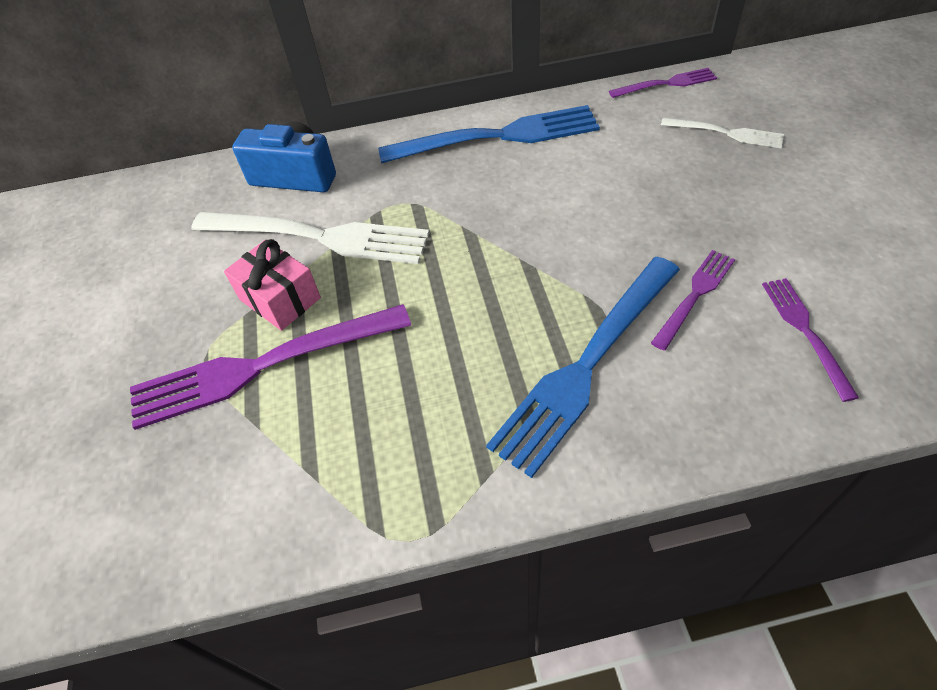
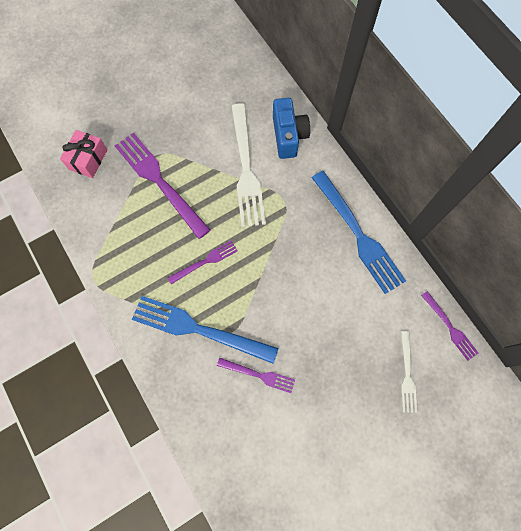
camera: 65 degrees right, 20 degrees up
(280, 299) = (200, 170): pink gift -> pink gift (88, 159)
(805, 331) = (249, 436): purple fork -> purple fork (205, 261)

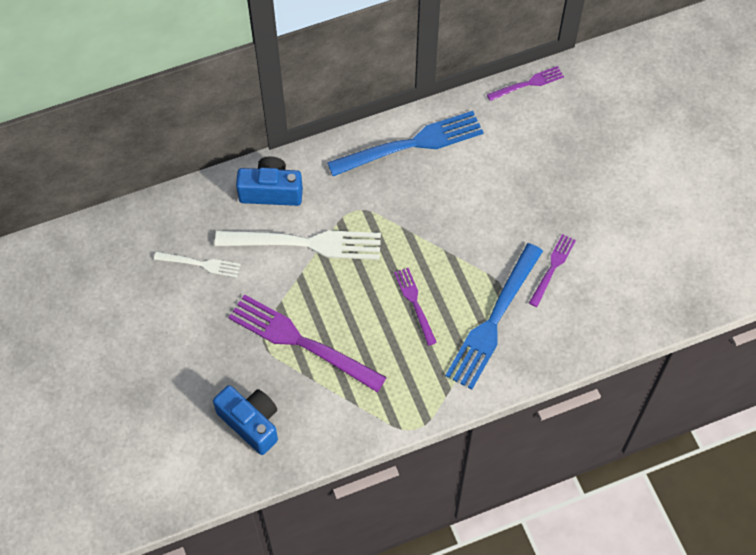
camera: 80 degrees left, 10 degrees down
(88, 159) = (251, 423): pink gift -> blue camera
(159, 181) = (300, 342): purple fork -> purple fork turned 60 degrees clockwise
(407, 375) = (571, 132): white fork -> white fork (201, 264)

